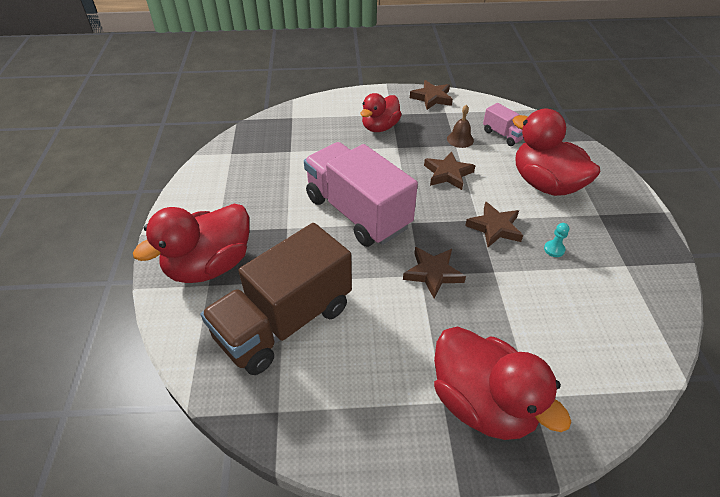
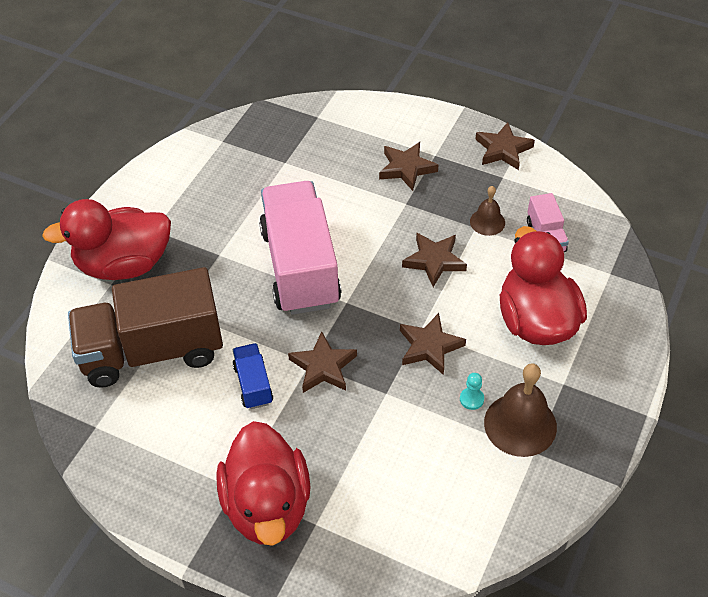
camera: 30 degrees right, 5 degrees up
(380, 127) = (406, 168): red duck -> brown star
(390, 310) = (253, 384): none -> blue truck
(600, 252) = (520, 424): none -> brown bell

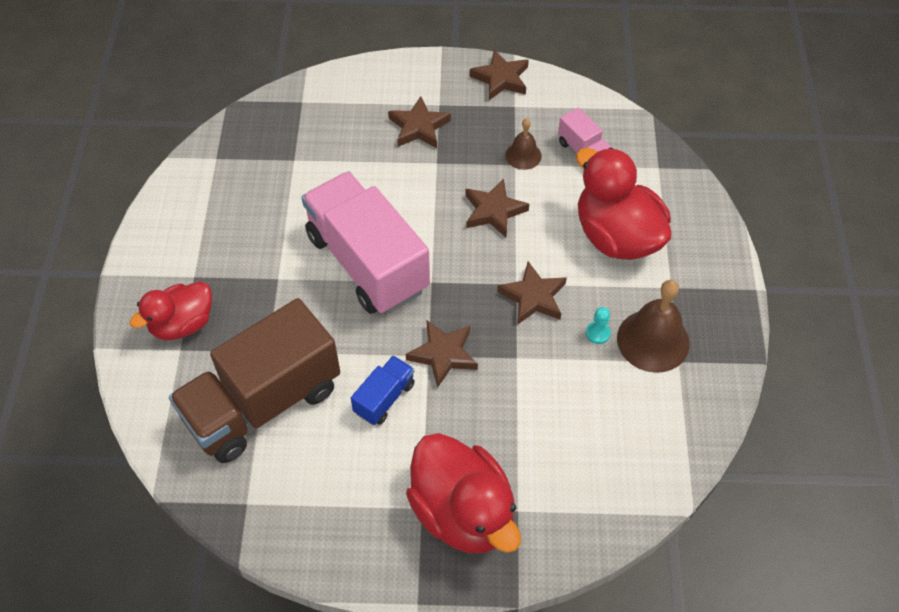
camera: 25 degrees left, 5 degrees up
(124, 264) = (182, 324): red duck -> red duck, size x0.63
(253, 384) = (384, 398): blue truck -> blue truck turned 75 degrees clockwise

